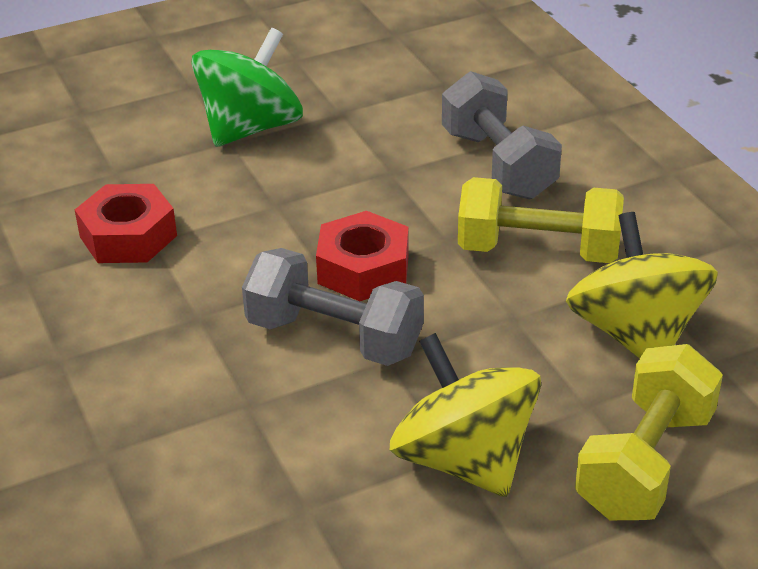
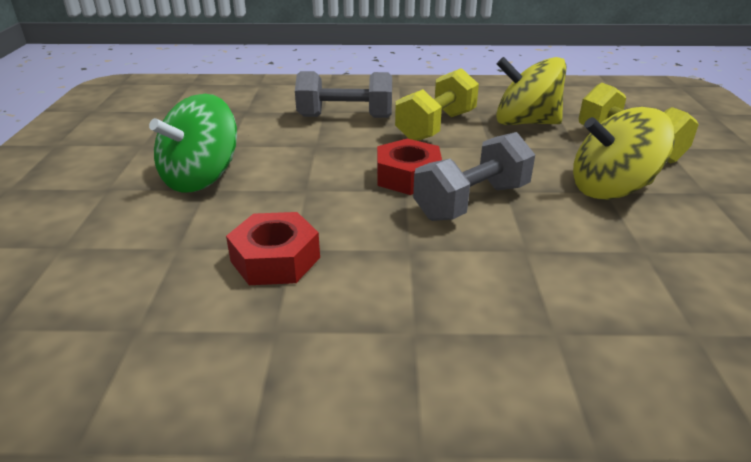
camera: 65 degrees left, 5 degrees down
(251, 128) = (201, 178): green spinning top -> green spinning top turned 120 degrees counterclockwise

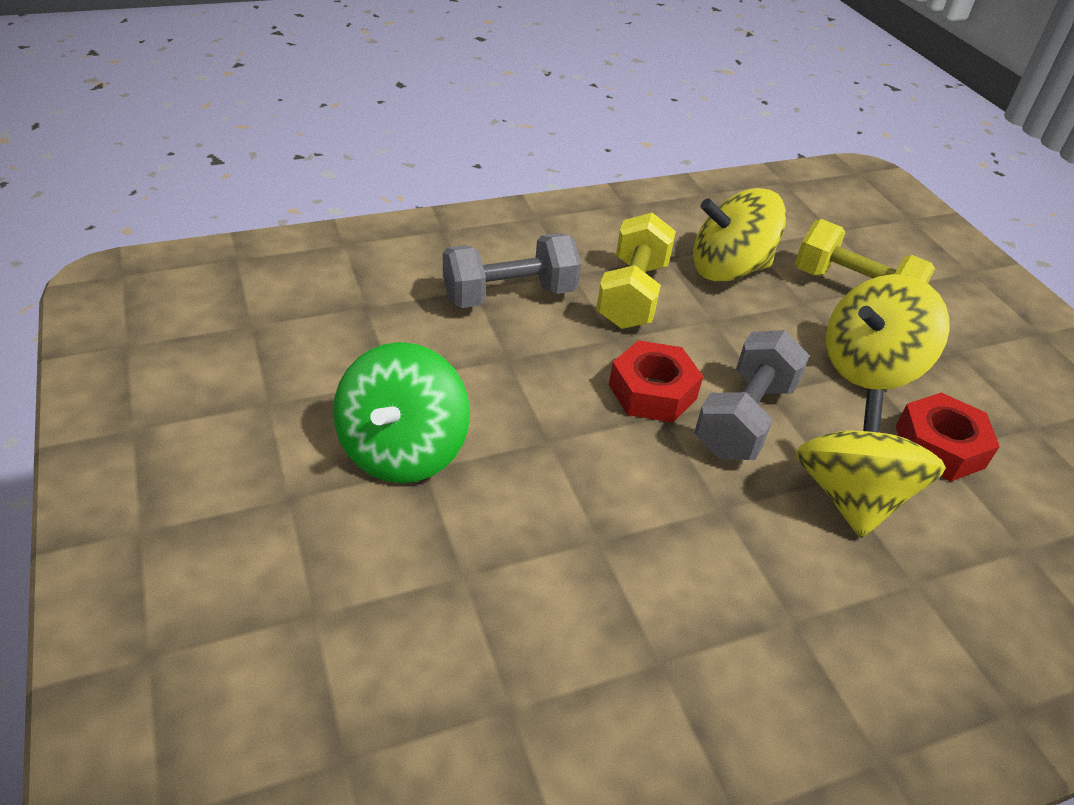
camera: 25 degrees left, 10 degrees up
(275, 259) = (591, 562): red nut -> red nut (939, 446)
(532, 263) = (850, 496): none -> yellow spinning top

